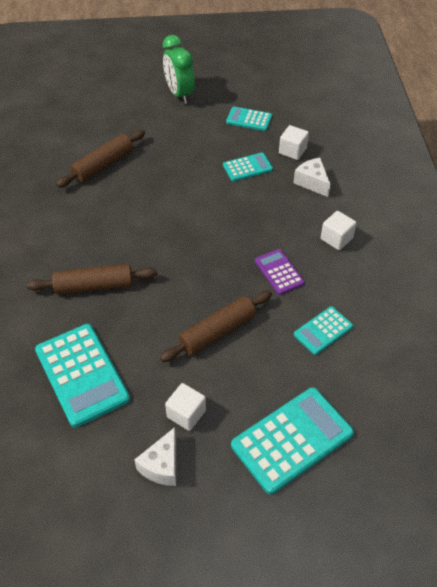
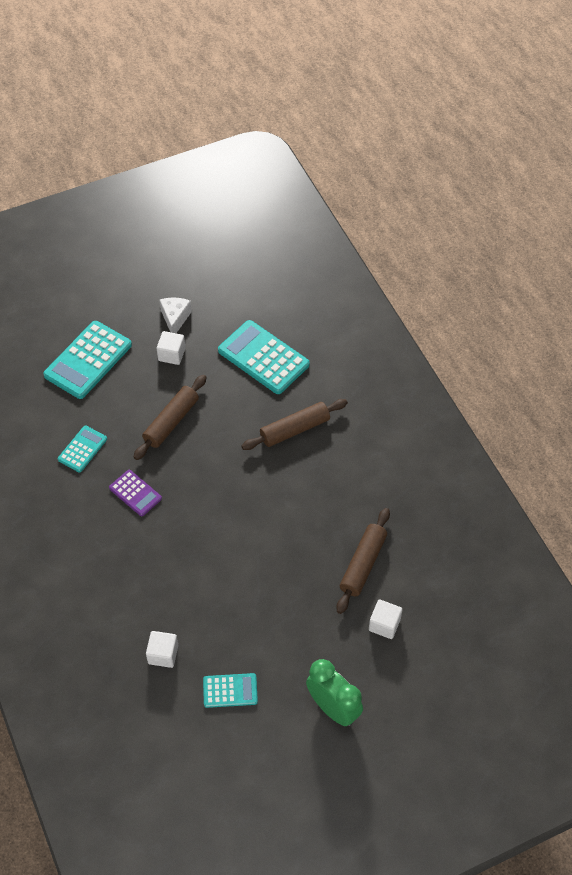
camera: 160 degrees right, 5 degrees up
(247, 167) = (206, 612): turquoise calculator -> none
(312, 182) = (129, 613): white cheese -> none
(336, 238) = (89, 547): white cube -> white cube (384, 624)

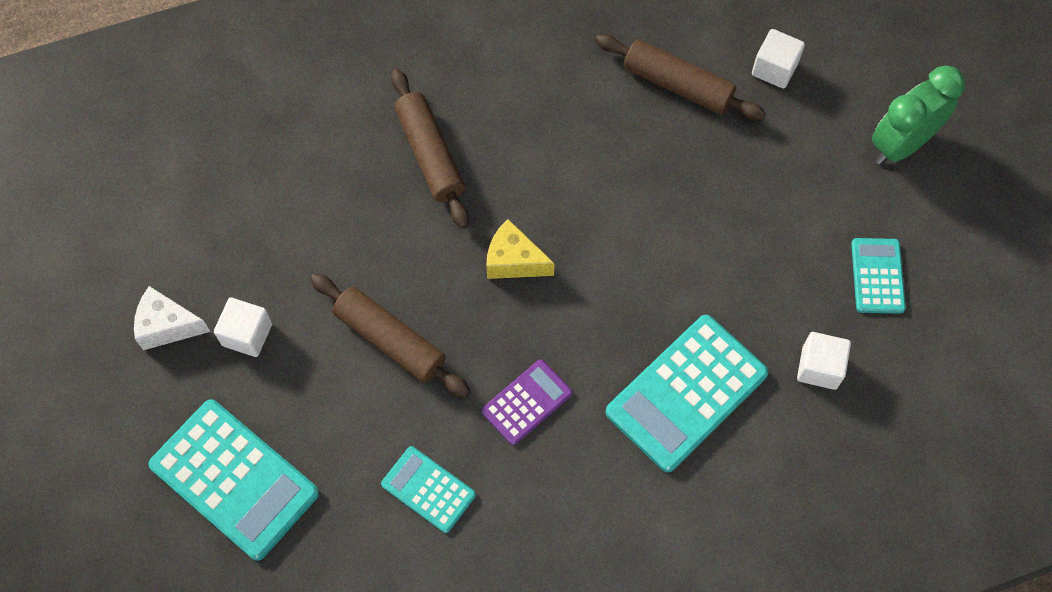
camera: 85 degrees left, 10 degrees up
(226, 479) = (514, 261): none -> yellow cheese
(263, 358) = (280, 190): turquoise calculator -> turquoise calculator (686, 393)

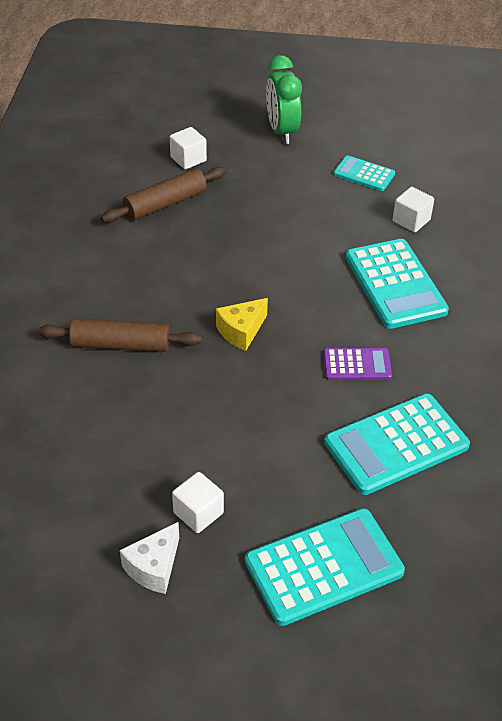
camera: 65 degrees left, 20 degrees down
(390, 340) = (261, 423): brown rolling pin -> none
(428, 489) = (396, 444): turquoise calculator -> turquoise calculator, size x1.83
(527, 402) = (357, 365): purple calculator -> purple calculator turned 105 degrees clockwise

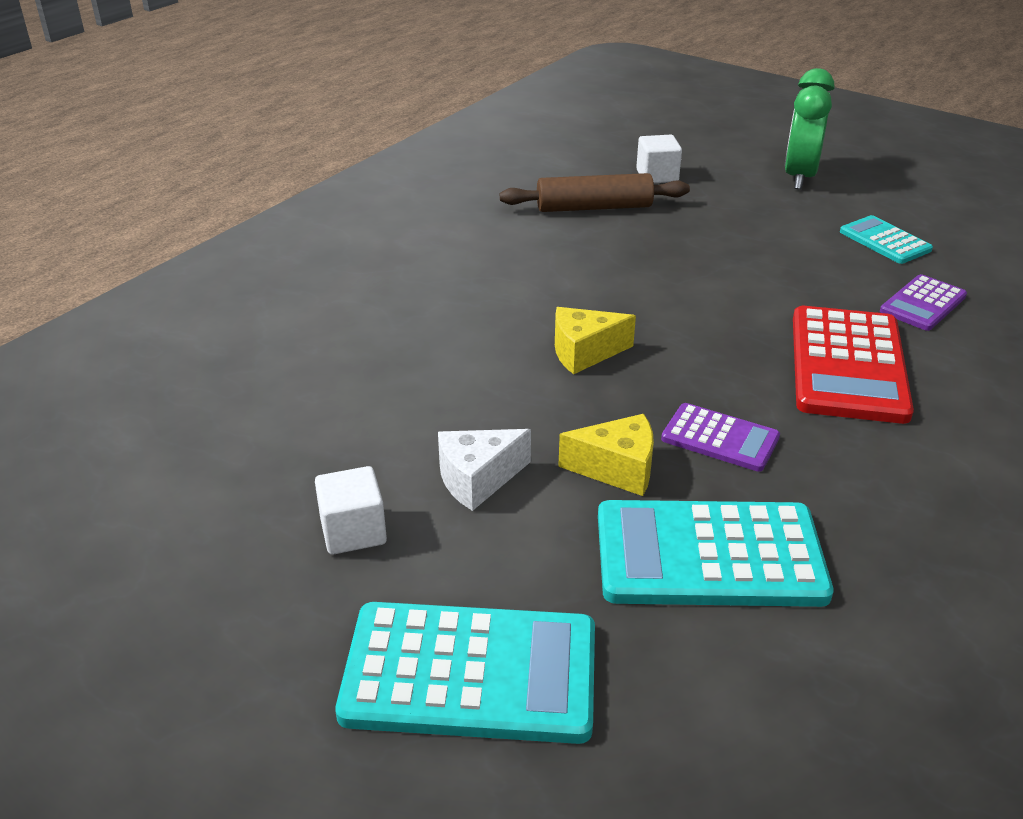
camera: 30 degrees right, 10 degrees down
(120, 345) = (420, 321): brown rolling pin -> none
(154, 567) = (239, 572): white cheese -> white cheese (477, 479)
(315, 409) = (617, 469): none -> yellow cheese
(395, 284) = (848, 365): turquoise calculator -> red calculator
(411, 220) = (923, 304): white cube -> purple calculator

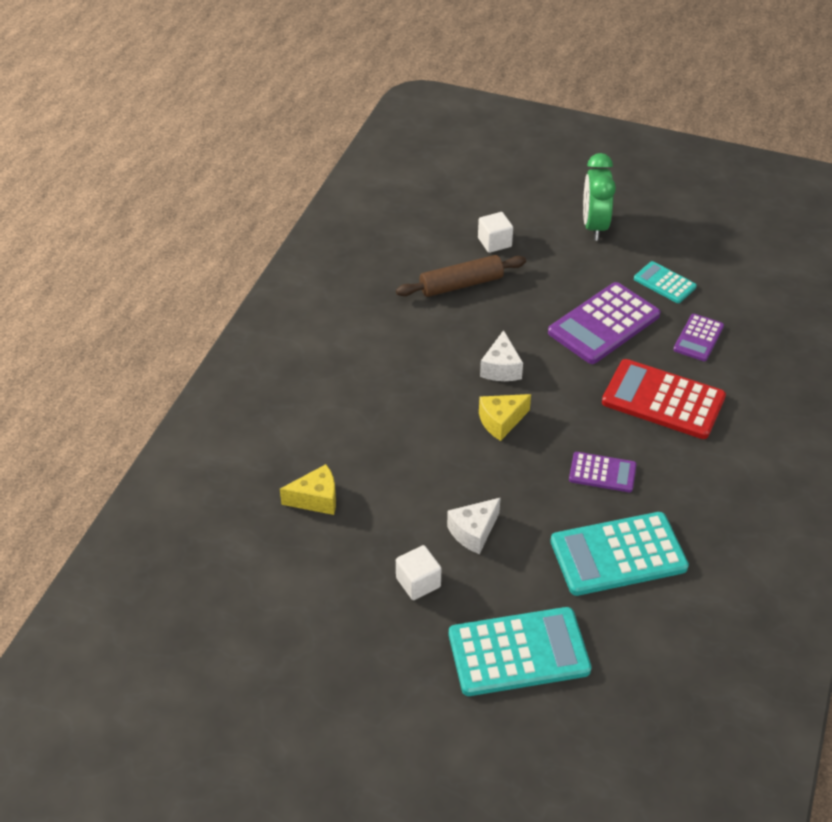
camera: 15 degrees left, 10 degrees up
(611, 295) = (501, 368): none -> white cheese
(617, 469) = (550, 507): yellow cheese -> yellow cheese (316, 499)
(781, 270) = (604, 324): none -> purple calculator
(848, 365) = (663, 400): red calculator -> red calculator turned 120 degrees clockwise

